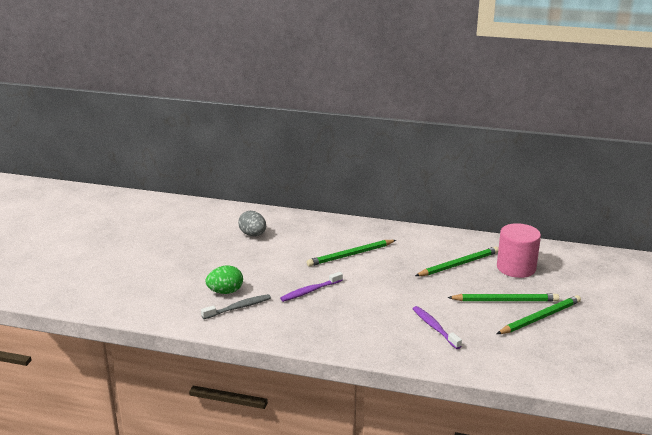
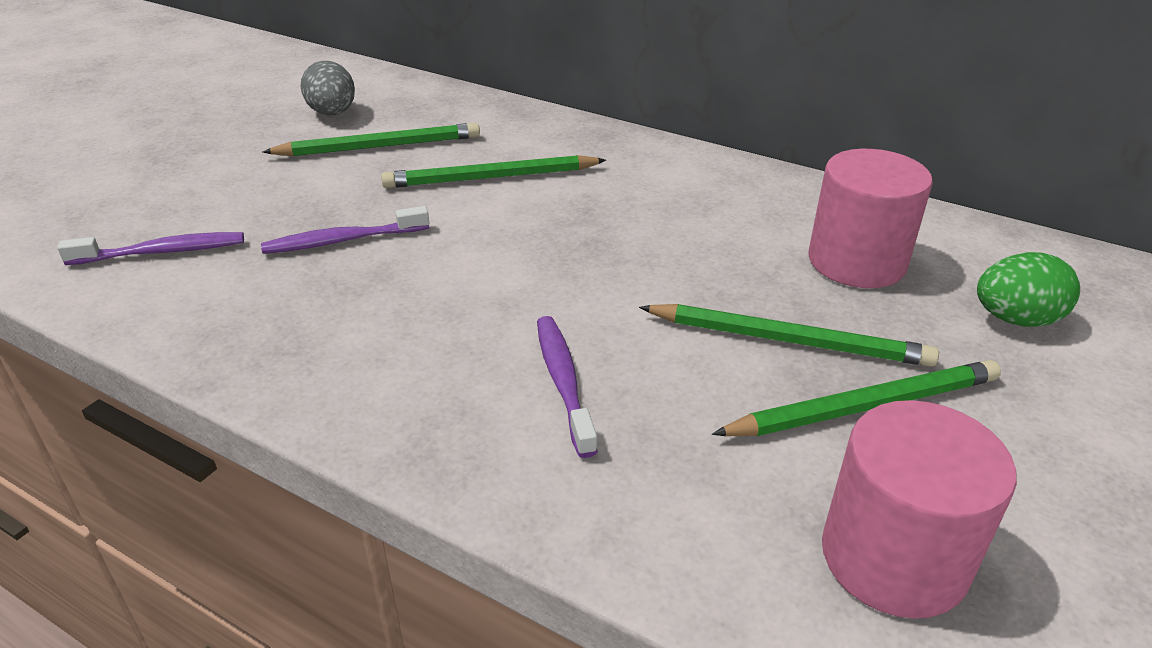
camera: 15 degrees right, 10 degrees up
(225, 292) = (171, 214): green egg -> green egg (1015, 319)
(238, 308) = (162, 252): grey toothbrush -> purple toothbrush
(458, 264) = (719, 232): green pencil -> green pencil (379, 146)
(566, 358) = (894, 558): none -> pink cylinder

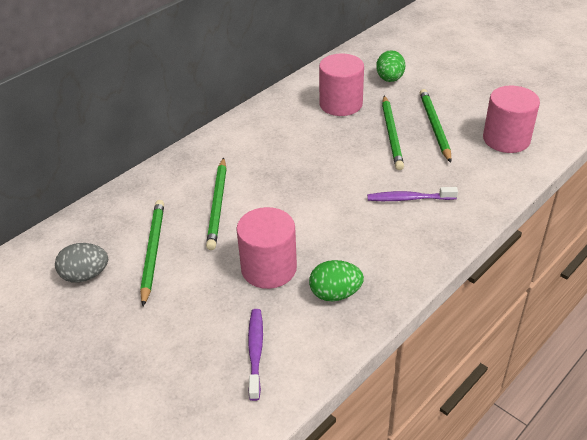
camera: 75 degrees left, 5 degrees up
(276, 312) = (335, 294): none -> green egg
(343, 240) = (269, 268): purple toothbrush -> pink cylinder
(789, 340) = (392, 134): green pencil -> green pencil turned 150 degrees clockwise

